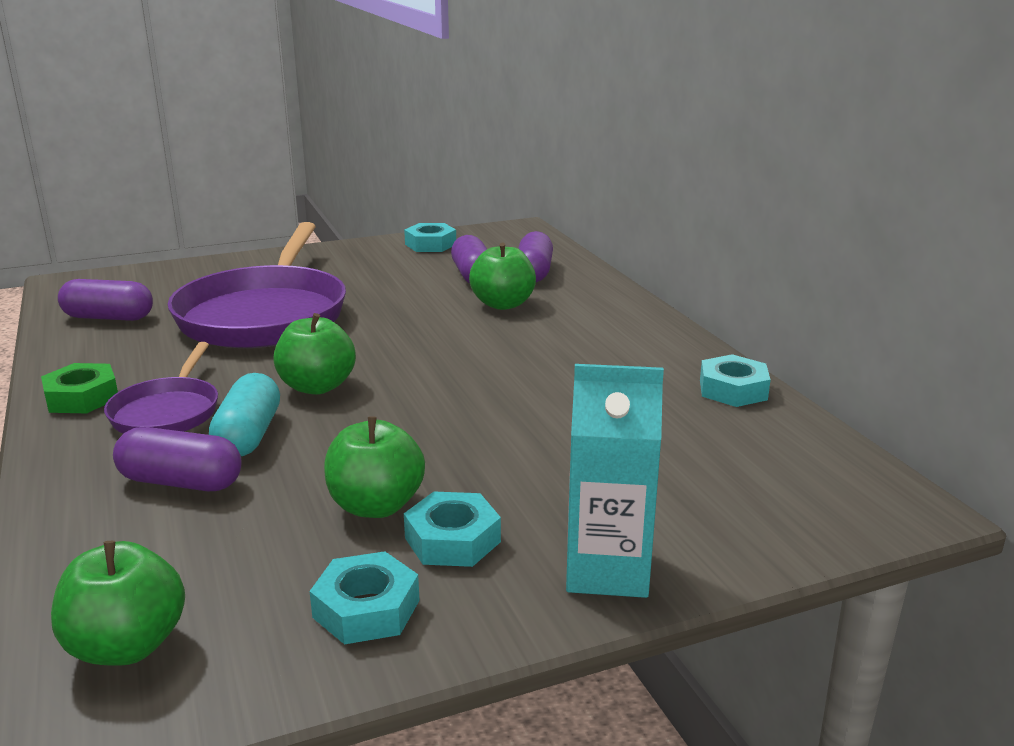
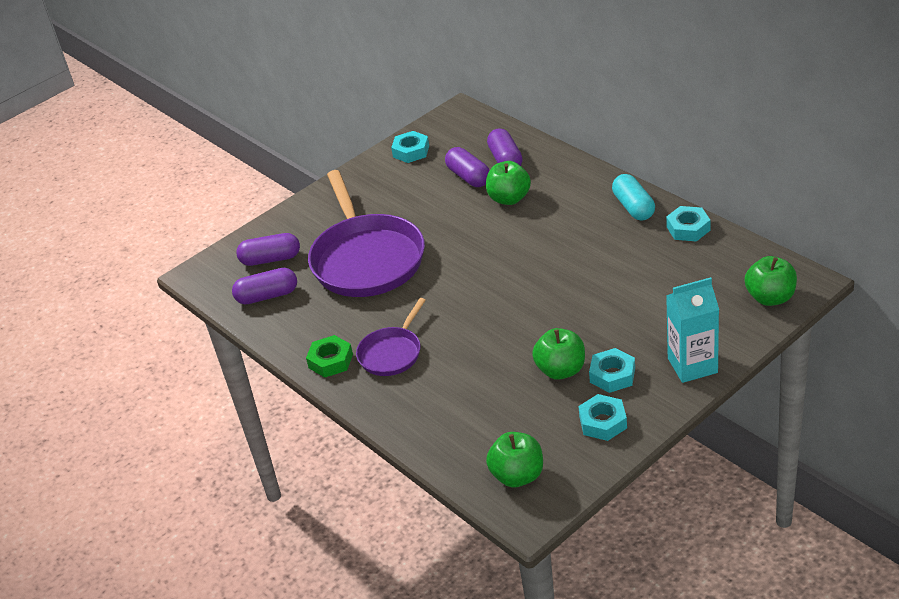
camera: 15 degrees left, 15 degrees up
(167, 412) = (392, 353): purple pan -> purple pan turned 45 degrees clockwise
(181, 482) = (450, 392): purple capsule -> purple capsule (271, 259)
(248, 435) = (454, 352): turquoise capsule -> turquoise capsule (633, 207)
(317, 387) = (458, 306): green apple -> green apple (770, 298)

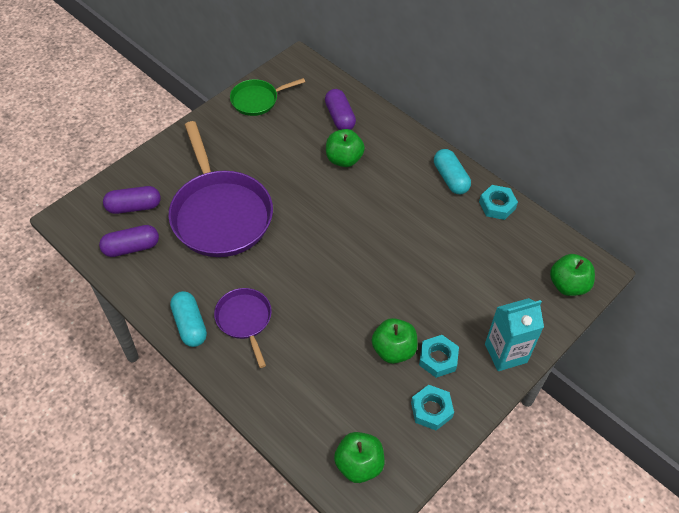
camera: 10 degrees left, 15 degrees up
(330, 361) = (190, 325): green nut -> turquoise capsule
(392, 353) = (245, 320): purple pan -> purple pan turned 135 degrees clockwise
(411, 151) = (257, 100): turquoise nut -> green pan
(469, 177) = (308, 132): purple capsule -> none

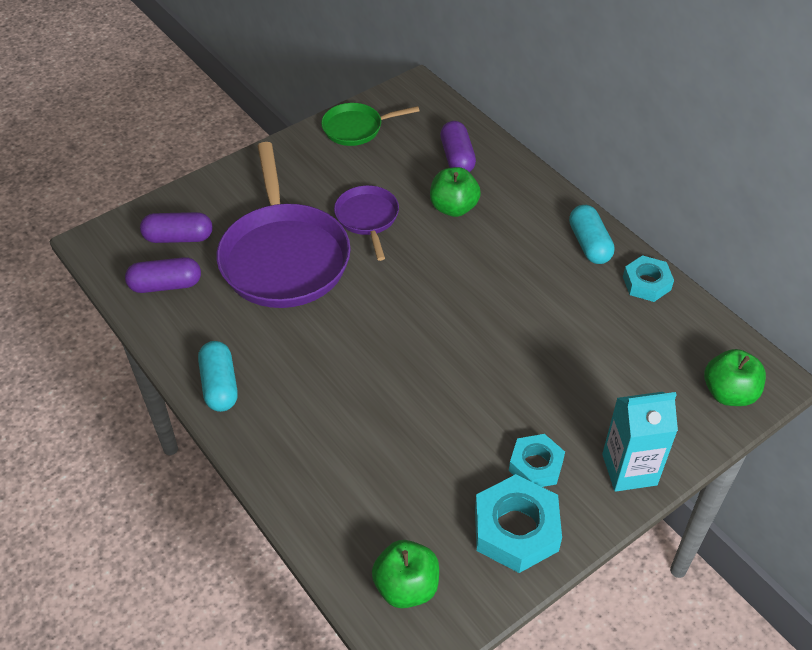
camera: 10 degrees right, 5 degrees down
(245, 320) = (290, 387): purple pan -> purple pan (367, 218)
(393, 350) = (478, 447): green apple -> none
(431, 410) = (516, 529): turquoise nut -> turquoise nut, size x1.58

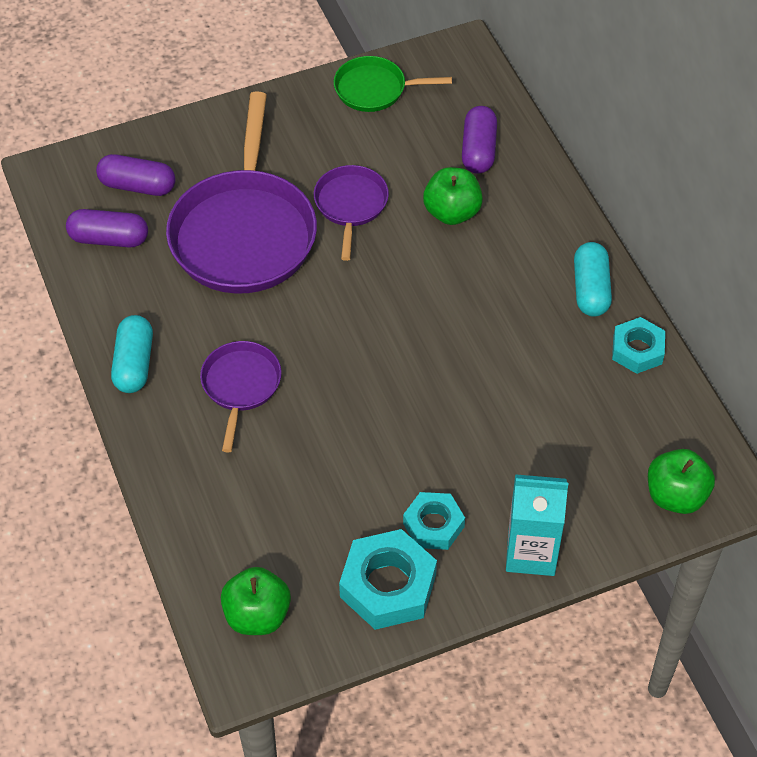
camera: 15 degrees right, 5 degrees up
(322, 383) = (240, 386): none -> purple pan

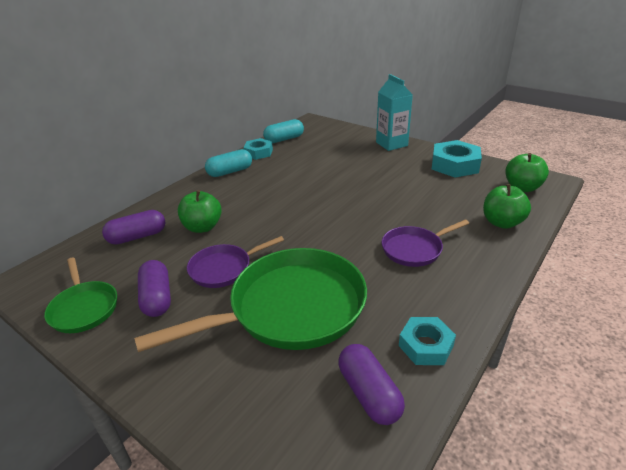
camera: 120 degrees left, 20 degrees down
(134, 364) = (459, 304): turquoise capsule -> turquoise capsule (284, 139)
(137, 186) = (290, 411): purple capsule -> purple capsule (157, 298)
(244, 232) = (290, 308): purple pan -> green pan
(433, 525) = (411, 165): turquoise nut -> turquoise nut (426, 345)
(676, 496) = (326, 128): green apple -> green apple (502, 223)

